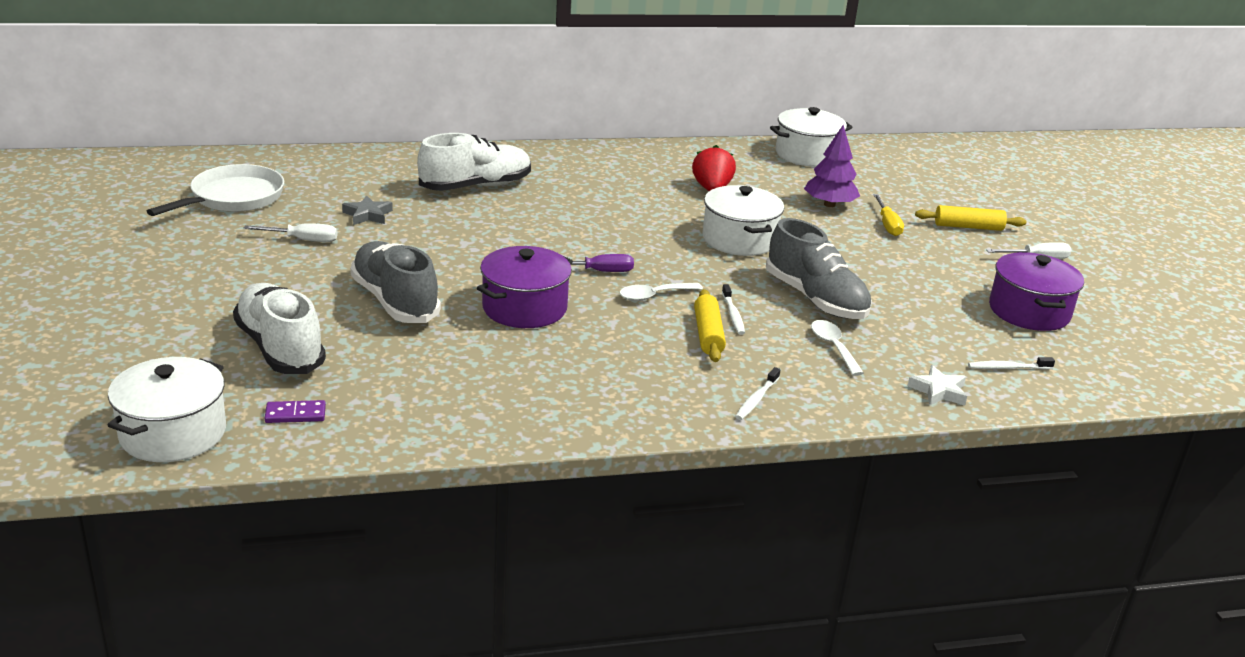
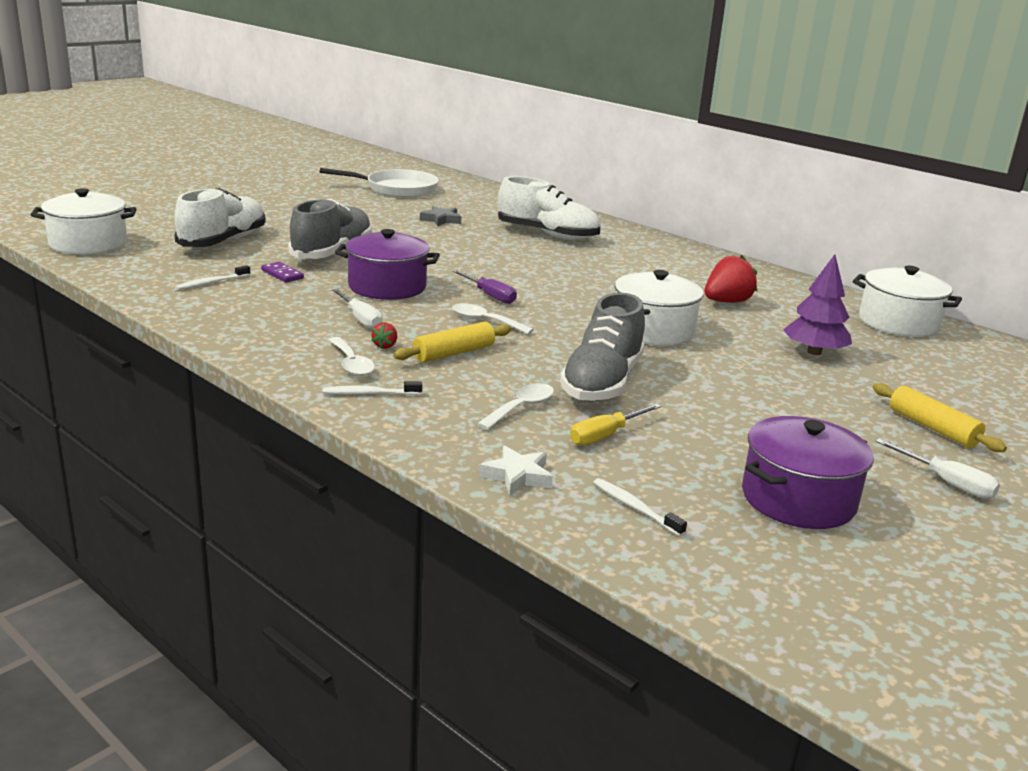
camera: 55 degrees right, 5 degrees down
(295, 414) = (146, 263): purple domino -> purple domino (282, 274)
(303, 240) = (374, 214): white screwdriver -> white screwdriver (360, 319)
(664, 358) = (385, 346): none -> red strawberry
(689, 387) = (351, 364): none -> white spoon
(733, 314) = (506, 355): white toothbrush -> white toothbrush (211, 283)
(887, 225) = (835, 386): yellow screwdriver -> yellow screwdriver (606, 435)

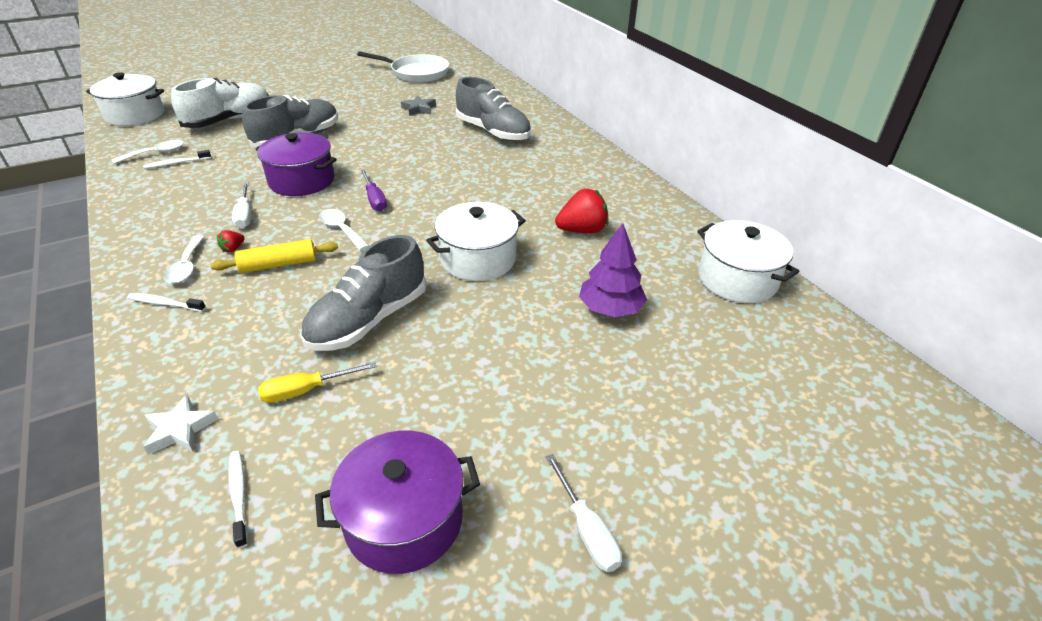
camera: 20 degrees right, 15 degrees up
(282, 274) = (236, 159): purple domino -> none
(521, 408) = (268, 341): white spoon -> white spoon (155, 154)
(548, 234) = (493, 132): white shoe -> grey shoe
(932, 428) = (643, 440): yellow rolling pin -> none

